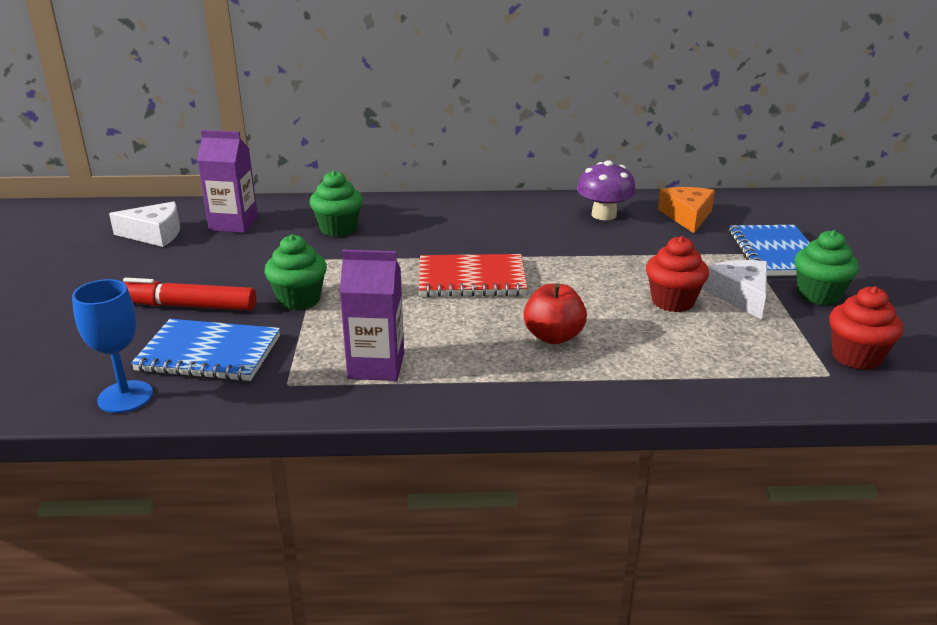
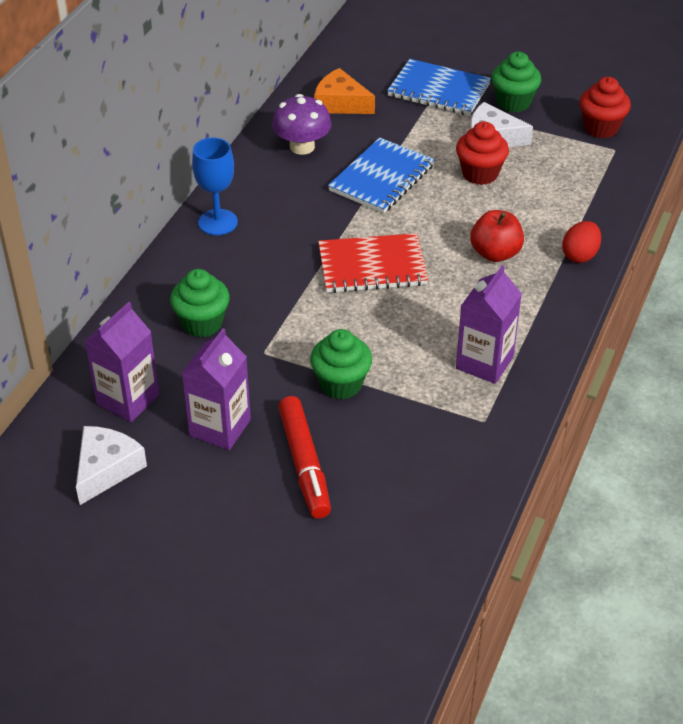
camera: 65 degrees left, 15 degrees up
(125, 397) = (451, 526): blue goblet -> blue goblet (217, 222)
(187, 306) = (304, 464): red marker -> red marker turned 45 degrees counterclockwise
(209, 354) = (407, 462): blue notebook -> blue notebook (381, 178)
(217, 263) = (220, 428): none -> purple carton
(471, 279) = (372, 266): red notebook -> red notebook turned 60 degrees clockwise
(604, 389) = (580, 255): none -> red egg

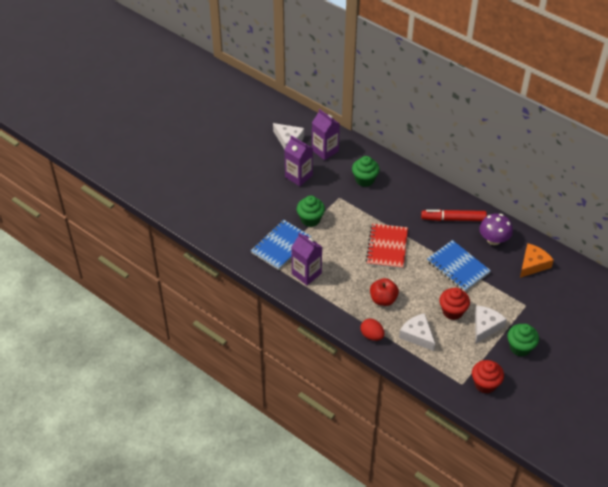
camera: 105 degrees right, 5 degrees up
(217, 222) = (436, 196): blue goblet -> none
(304, 464) = (268, 199): red marker -> red marker (453, 219)
(438, 90) = (539, 313): blue notebook -> blue notebook (281, 246)
(549, 205) = (417, 335): none -> white cheese

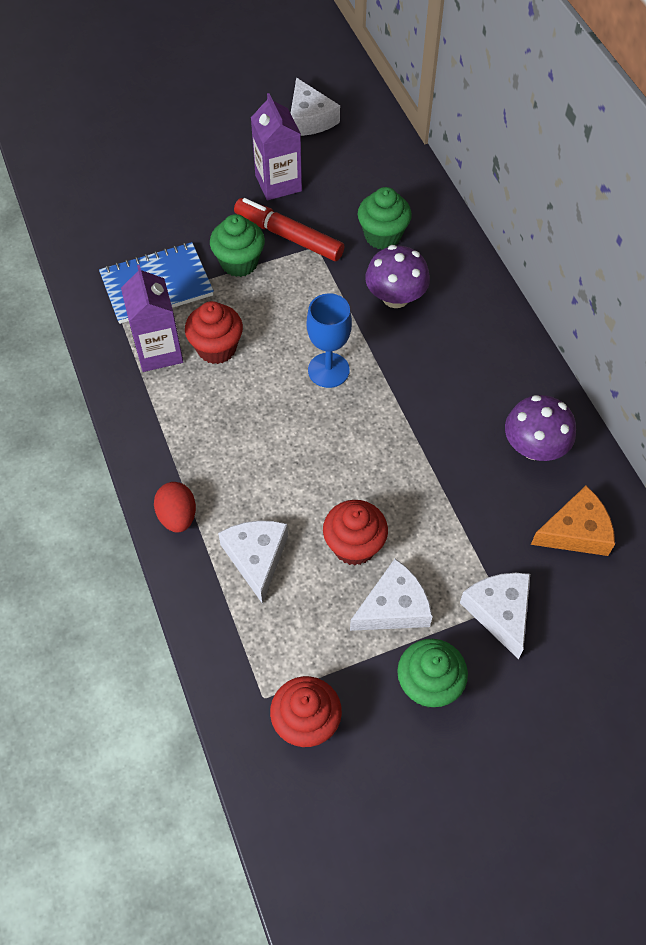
camera: 30 degrees right, 10 degrees up
(325, 150) = (355, 159): purple carton -> none
(331, 260) = (216, 348): none -> red cupcake
(383, 299) = (249, 460): red apple -> none
(387, 247) = (328, 370): red notebook -> blue goblet
(391, 204) = (395, 297): none -> purple mushroom
(453, 219) = (486, 374): red marker -> red marker (289, 236)
(458, 267) = (427, 467): blue notebook -> none
(526, 308) = (499, 612): none -> white cheese

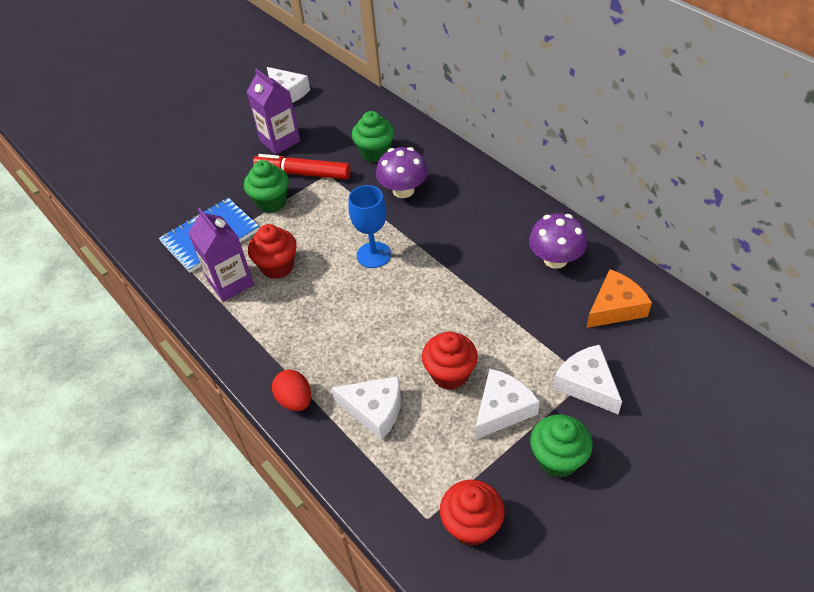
camera: 15 degrees left, 10 degrees down
(256, 558) = (374, 410): white cheese -> white cheese turned 135 degrees clockwise

